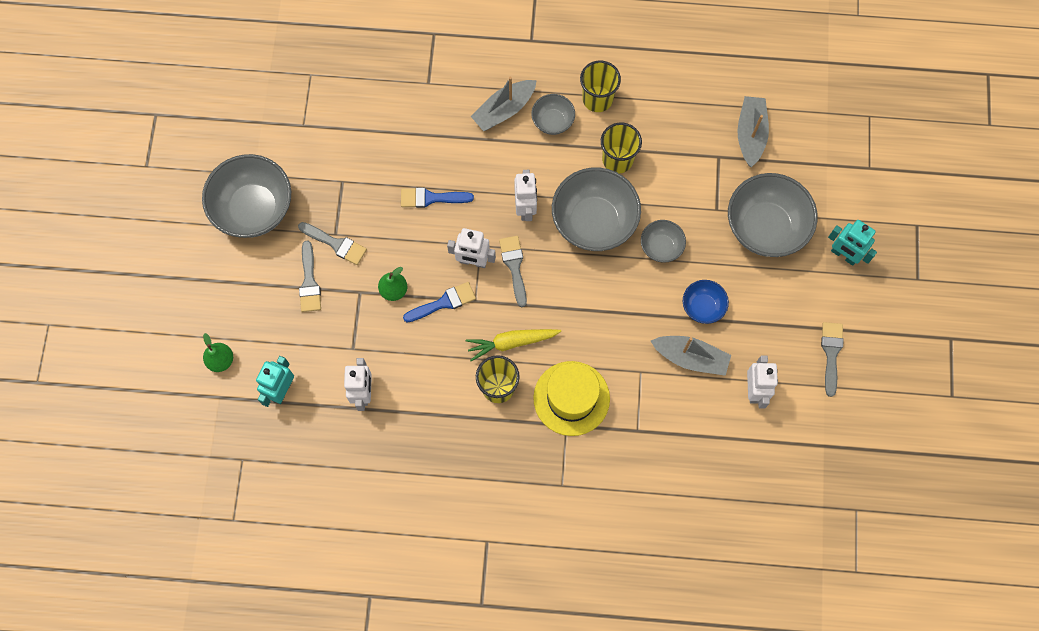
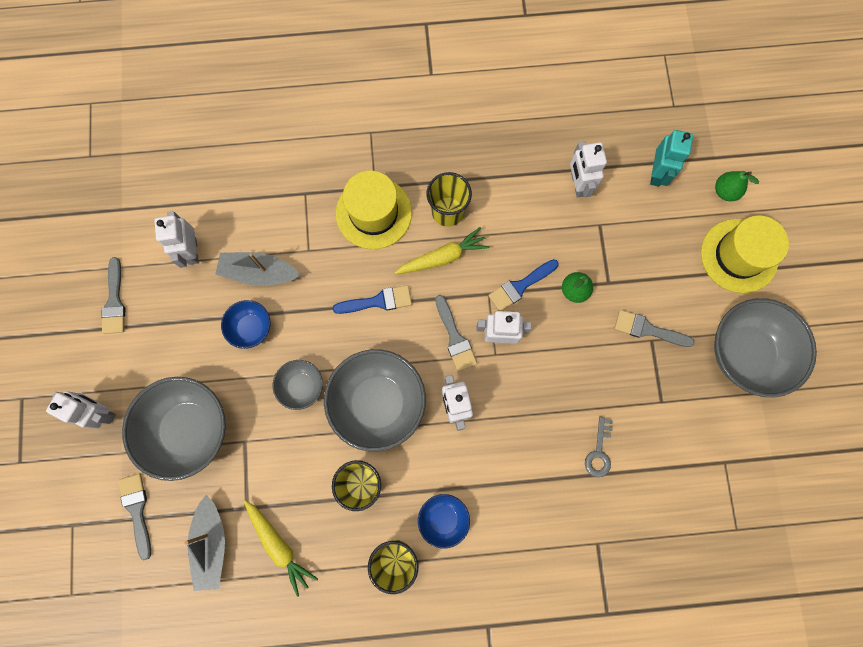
camera: 170 degrees right, 5 degrees up
(229, 296) = (739, 256): none -> yellow hat
(309, 282) = (663, 284): grey brush -> grey brush (137, 510)
(408, 151) = (599, 452): none -> grey key
(431, 198) = (560, 399): blue brush -> blue brush (378, 301)
(504, 110) = (502, 523): grey boat -> none
(552, 121) = (443, 519): grey bowl -> blue bowl
(693, 124) = (279, 545): none -> yellow carrot
(843, 255) = (101, 412): turquoise robot -> white robot

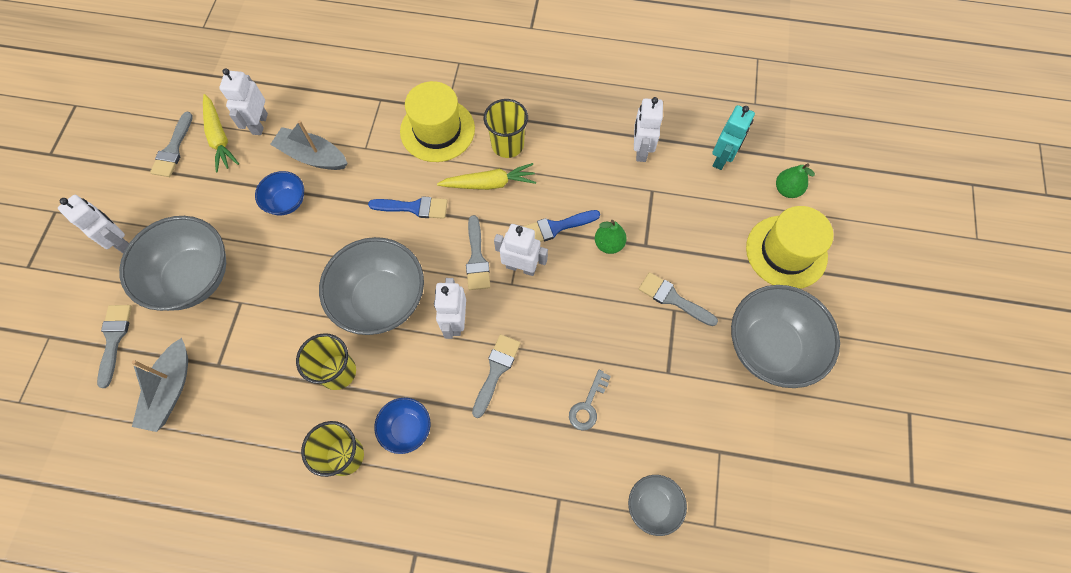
camera: 15 degrees right, 10 degrees down
(279, 545) = (234, 410): yellow carrot -> yellow carrot (219, 138)
(301, 386) = (313, 266): grey bowl -> grey bowl (653, 506)
(507, 442) = (496, 370): none -> grey brush

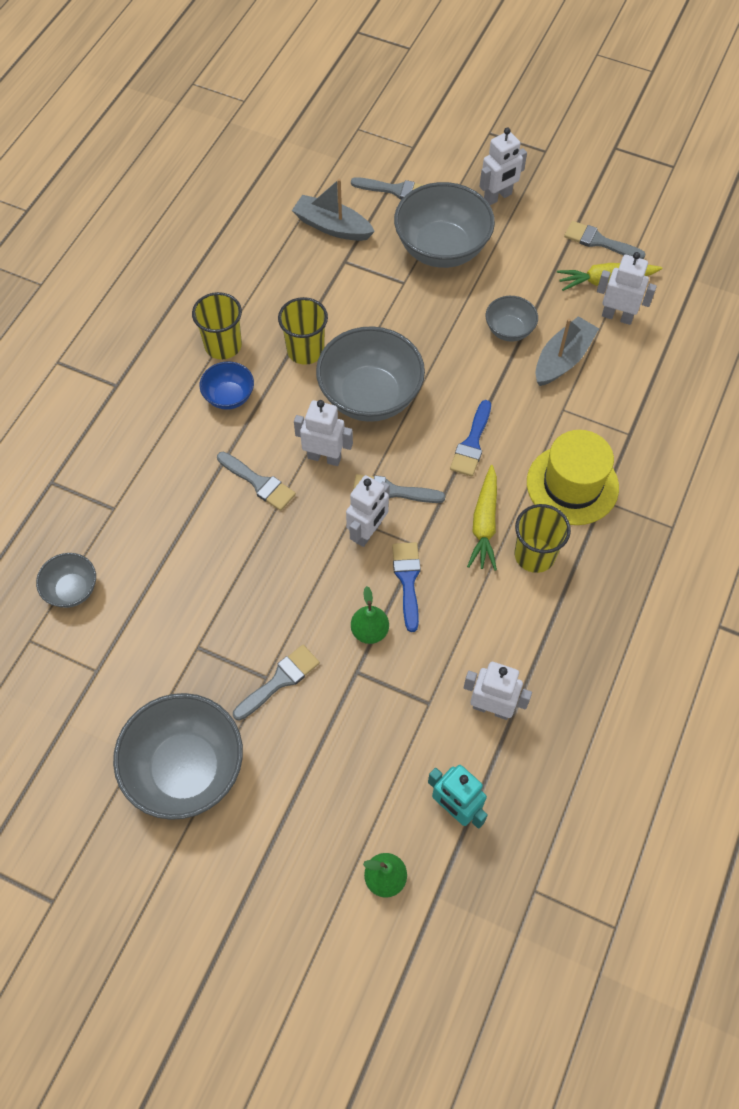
camera: 105 degrees right, 5 degrees down
(286, 202) = (509, 330): blue bowl -> grey bowl
(588, 405) = (192, 558): grey key -> none
(786, 252) = (297, 839): yellow hat -> none

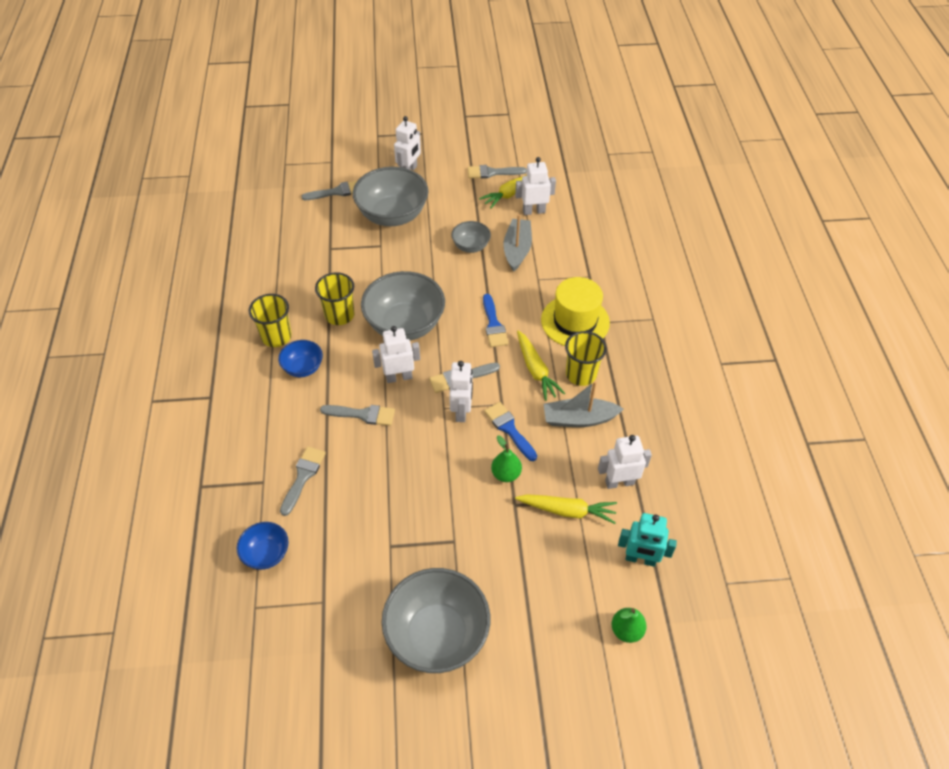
camera: 30 degrees left, 10 degrees down
(72, 589) = (266, 554): grey bowl -> blue bowl
(280, 680) = (465, 538): grey brush -> grey brush (303, 476)
(332, 227) = (307, 230): grey boat -> grey boat (579, 419)
(410, 709) = (567, 511): none -> yellow carrot

